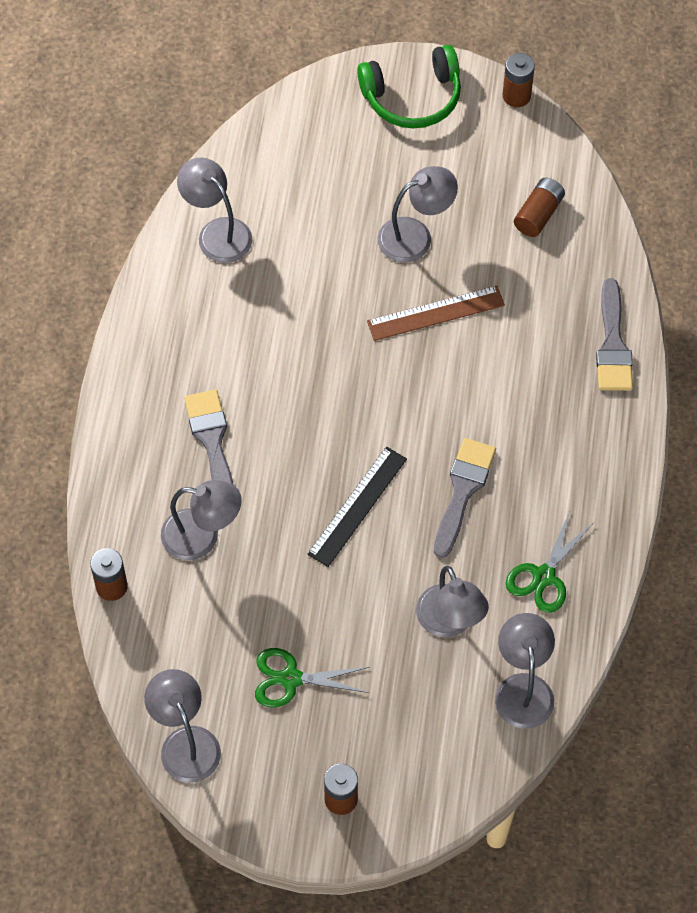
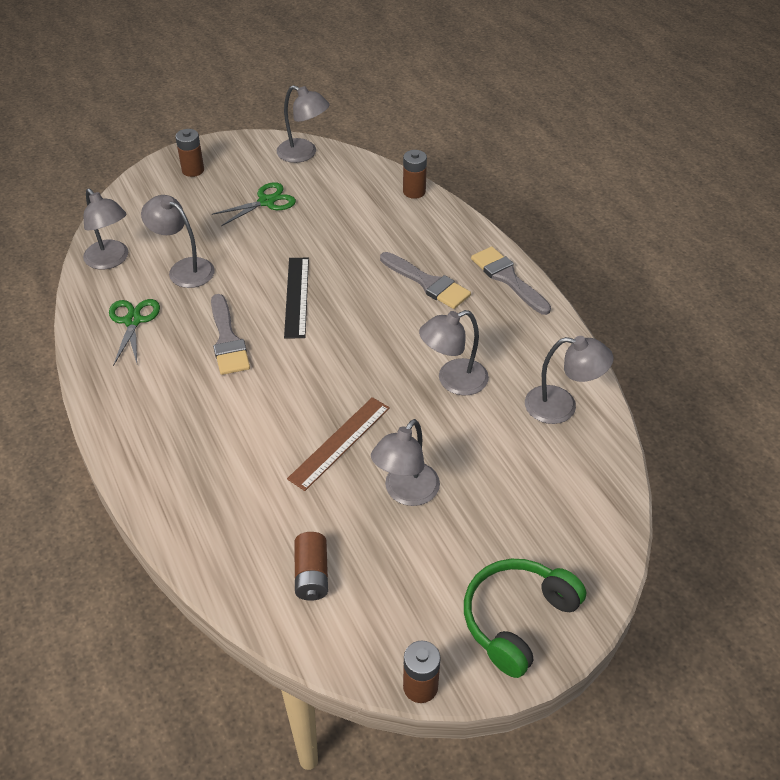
camera: 145 degrees right, 15 degrees down
(202, 536) = (384, 236): grey lamp -> grey lamp (453, 381)
(613, 344) = (171, 499): grey brush -> grey brush (507, 278)

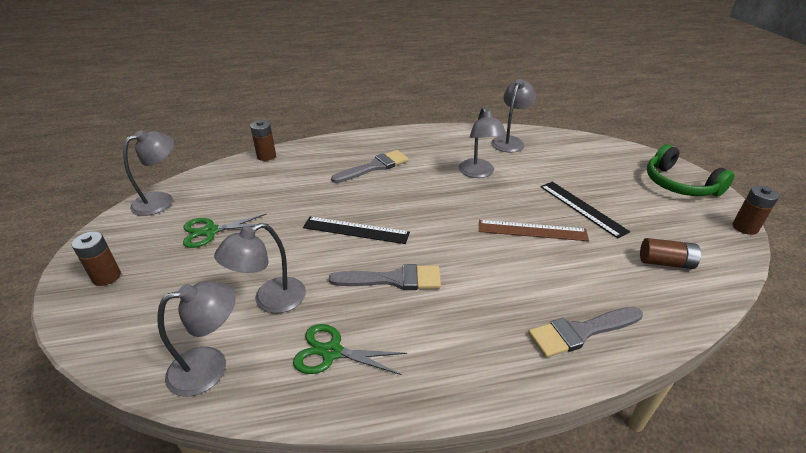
camera: 75 degrees left, 10 degrees down
(266, 202) = (210, 231): green scissors -> green scissors turned 90 degrees counterclockwise
(340, 443) = (532, 230): brown ruler -> brown ruler turned 45 degrees counterclockwise
(406, 493) = (582, 208): grey lamp -> black ruler
(507, 278) = (387, 138): grey brush -> grey brush (580, 332)

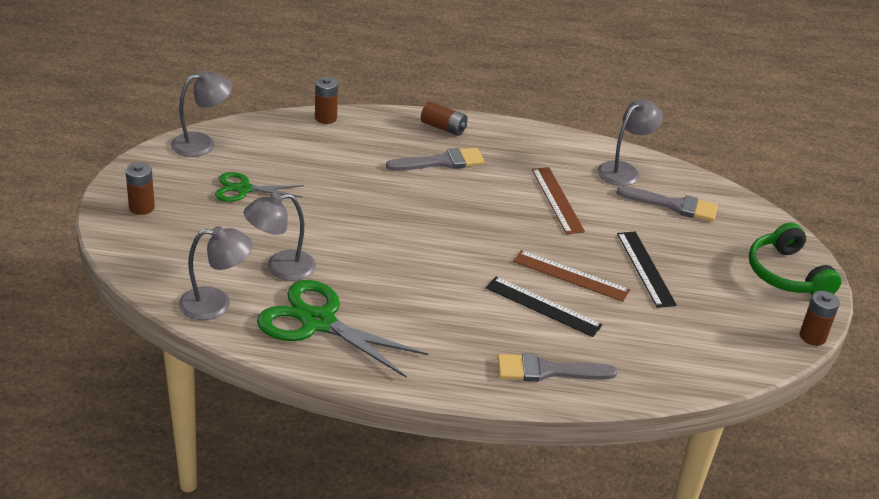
camera: 15 degrees right, 0 degrees up
(332, 352) = (318, 322): green scissors -> green scissors, size x1.72
(356, 230) = (387, 226): black ruler -> black ruler (543, 306)
(393, 279) = (401, 281): grey brush -> grey brush (673, 205)
(478, 173) = (557, 200): grey lamp -> brown ruler
(665, 262) = (686, 342): brown battery -> brown battery (443, 128)

